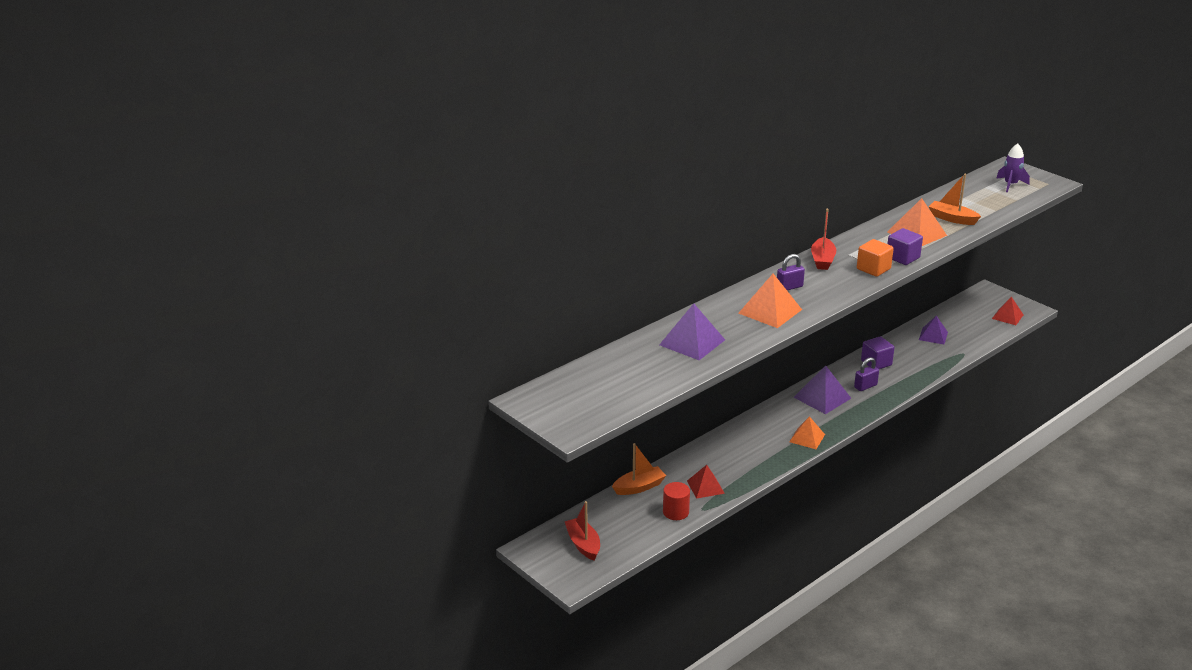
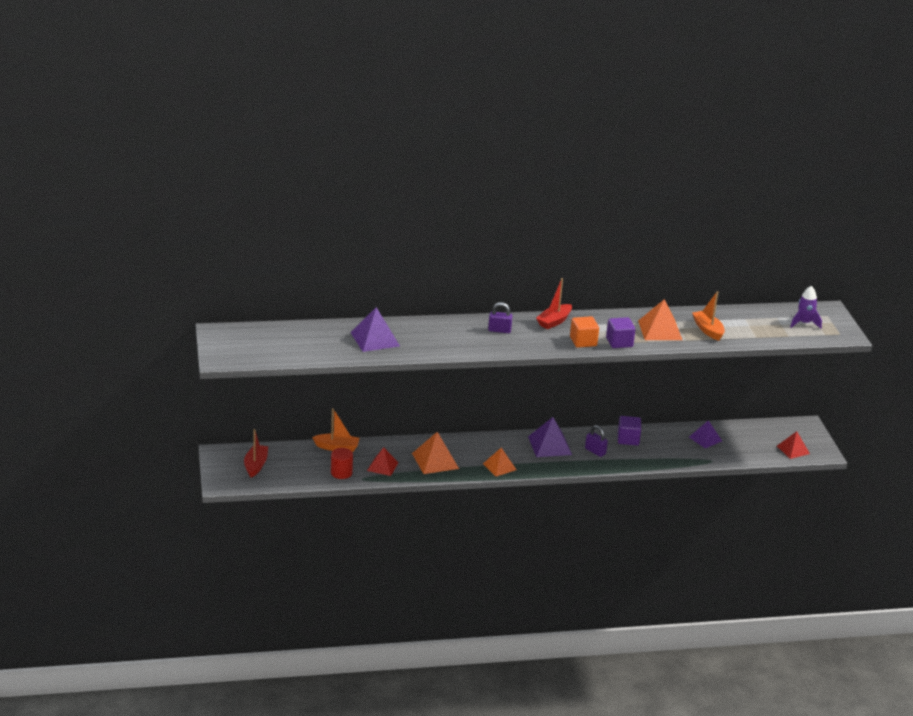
camera: 30 degrees right, 0 degrees up
(770, 311) = (460, 340): orange pyramid -> orange pyramid (435, 461)
(865, 386) = (595, 451): purple padlock -> purple padlock turned 45 degrees clockwise

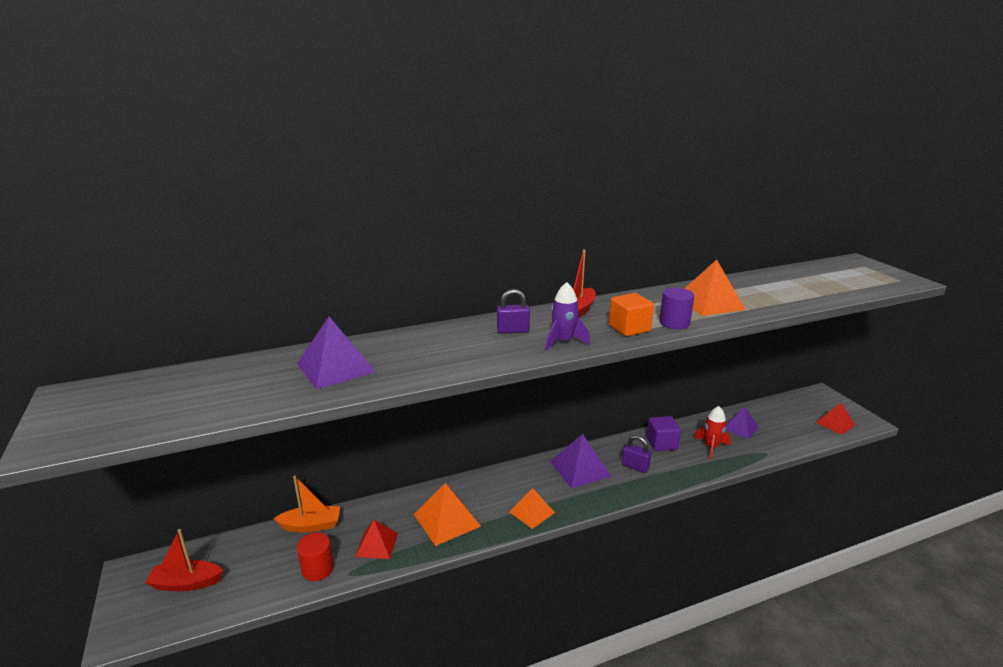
camera: 10 degrees left, 5 degrees down
(256, 465) = (186, 583): red boat -> red boat turned 90 degrees counterclockwise
(619, 342) = (674, 323): purple cube -> purple cylinder
(668, 449) = (711, 447): none -> red rocket
(708, 330) = (762, 295): orange boat -> none
(804, 323) = (852, 276): purple rocket -> purple rocket (563, 341)

